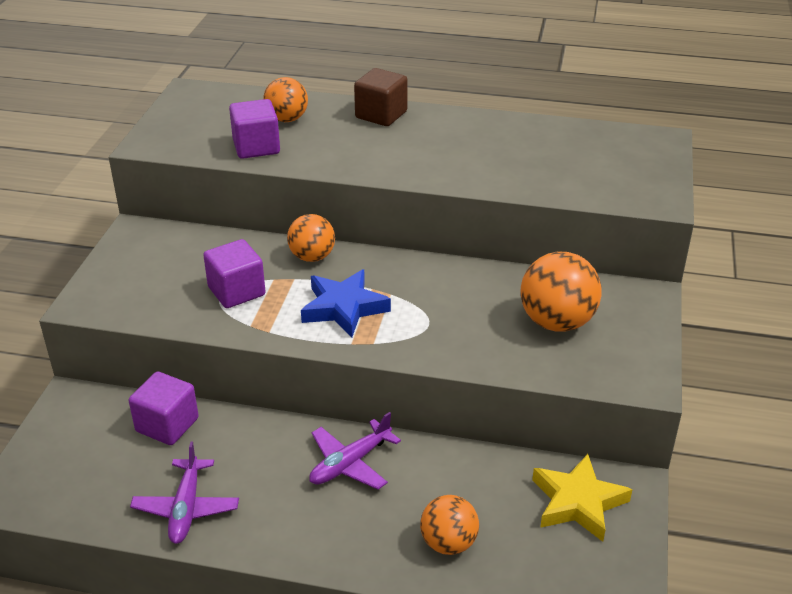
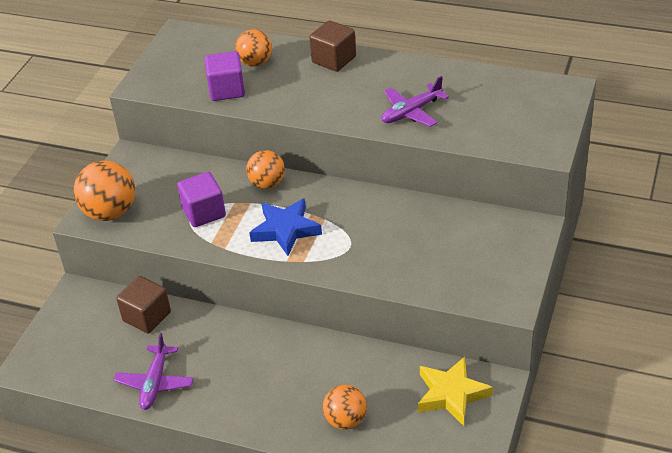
camera: 10 degrees right, 5 degrees up
(167, 425) = (147, 317): purple cube -> brown cube
(350, 463) = (281, 354): purple plane -> purple plane (411, 112)
(557, 322) = (452, 249): orange ball -> orange ball (110, 213)

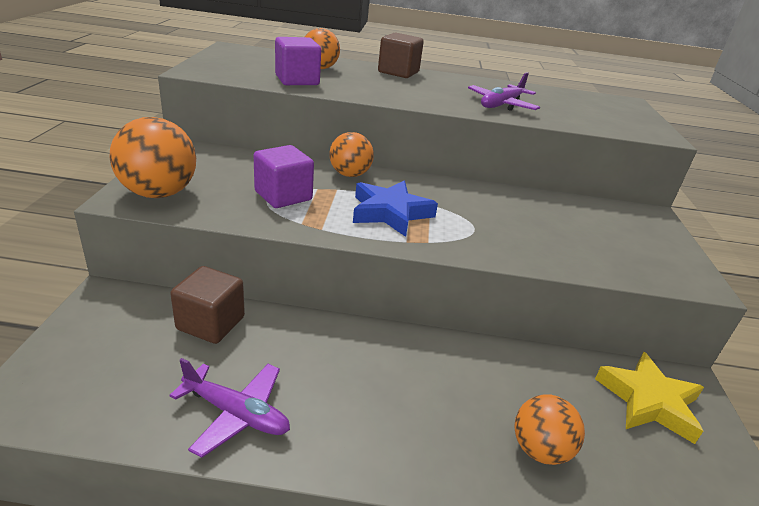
camera: 20 degrees left, 10 degrees down
(155, 383) = (236, 414): purple plane -> purple plane turned 60 degrees counterclockwise

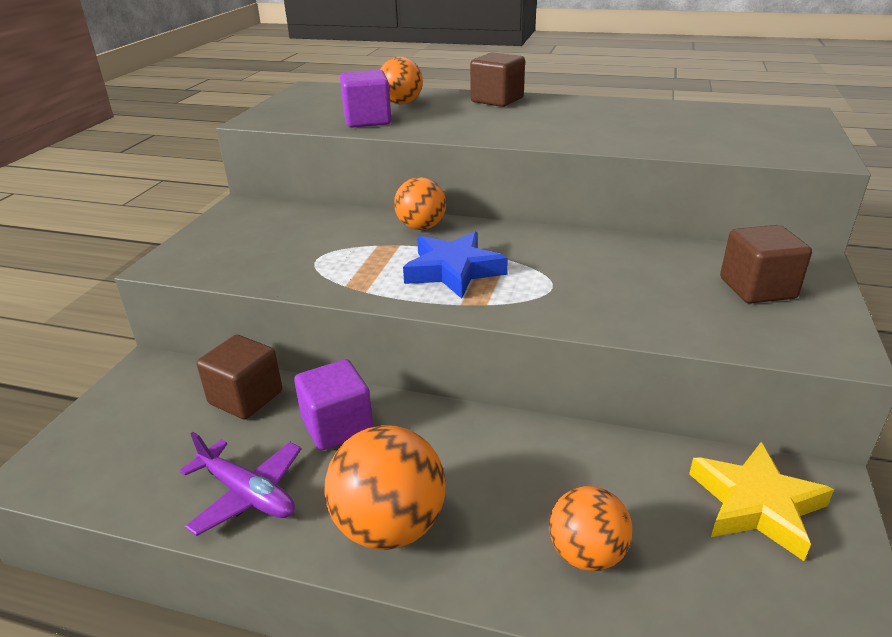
camera: 15 degrees right, 0 degrees up
(159, 193) = (203, 257): orange ball -> orange ball (389, 526)
(283, 196) = (335, 255): purple cube -> purple cube (337, 426)
(501, 105) = (612, 132): purple plane -> none
(624, 233) = (757, 288): none -> brown cube

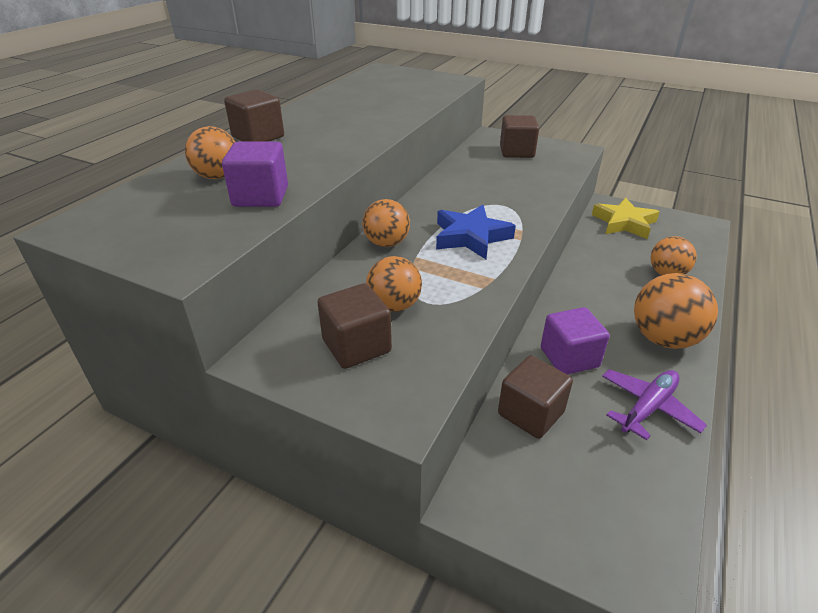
camera: 80 degrees left, 5 degrees up
(251, 236) = (356, 346): none -> brown cube
(309, 244) = (394, 306): none -> orange ball

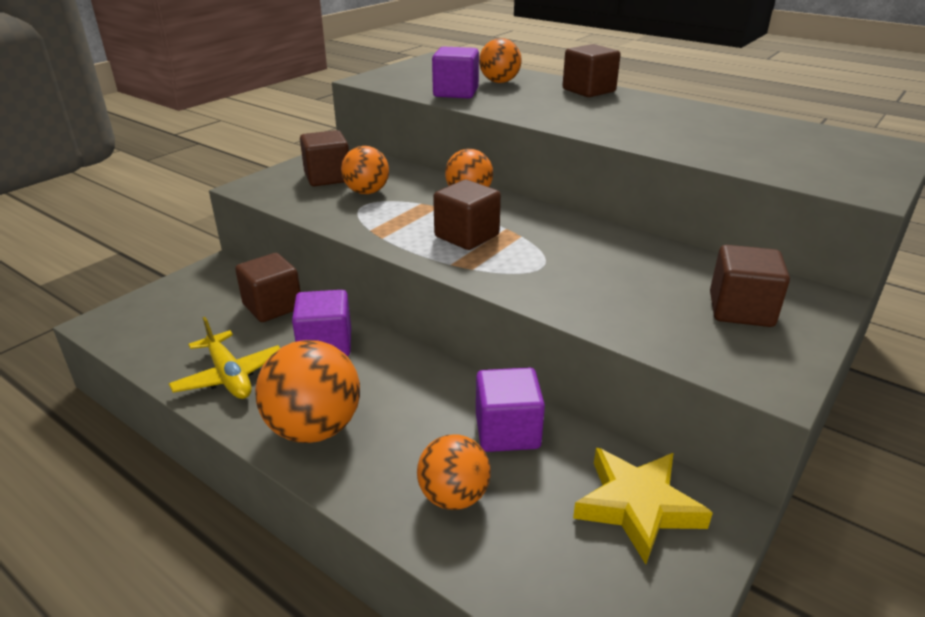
camera: 100 degrees right, 5 degrees down
(471, 237) = (467, 236): blue star -> brown cube
(602, 261) = (507, 431): none -> purple cube
(648, 407) = (229, 376): purple plane -> yellow plane

